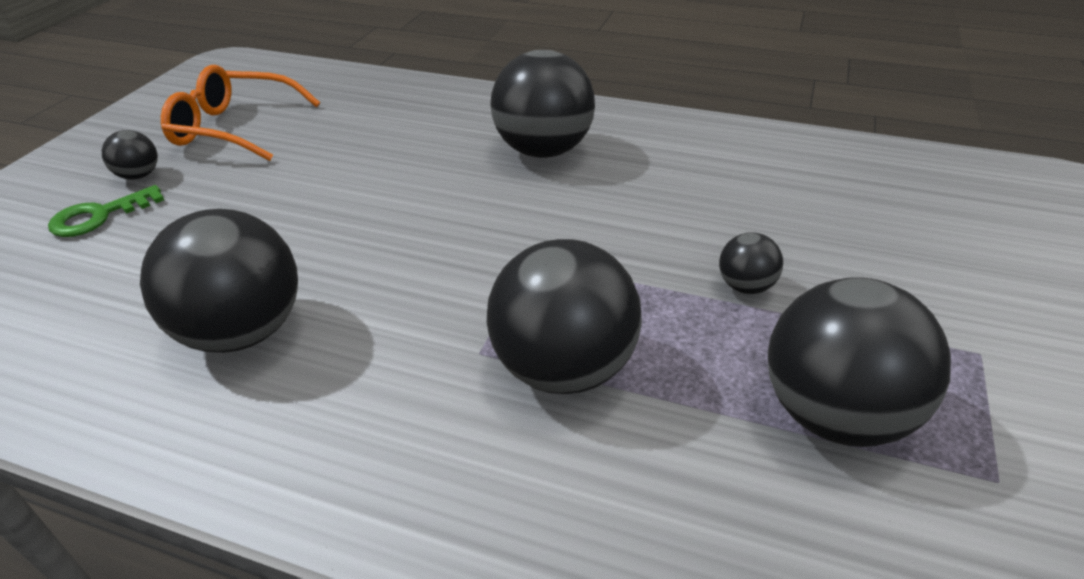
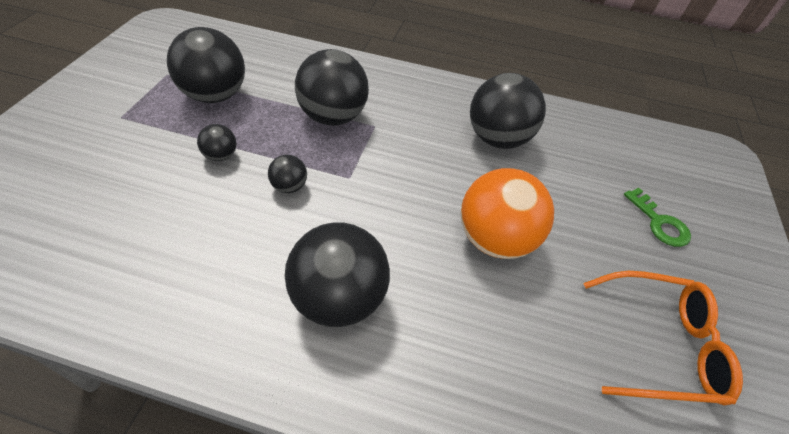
camera: 170 degrees right, 10 degrees up
(99, 216) = (659, 222): green key -> green key turned 105 degrees clockwise
(139, 175) = (677, 268): black ball -> black ball (289, 186)
(346, 196) = (495, 239): none -> orange ball

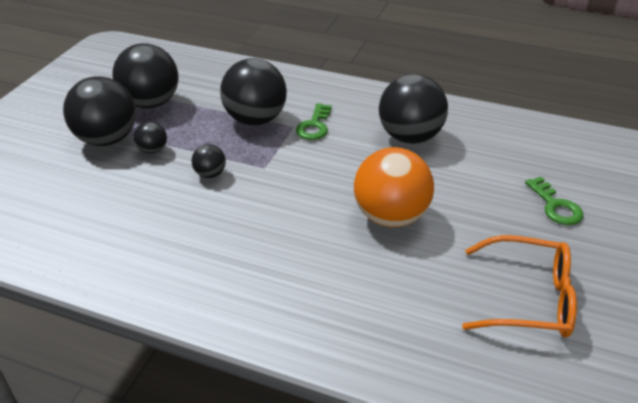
camera: 10 degrees right, 10 degrees down
(339, 299) = (244, 256): black ball -> black ball (107, 139)
(397, 125) = (314, 126): none -> green key

